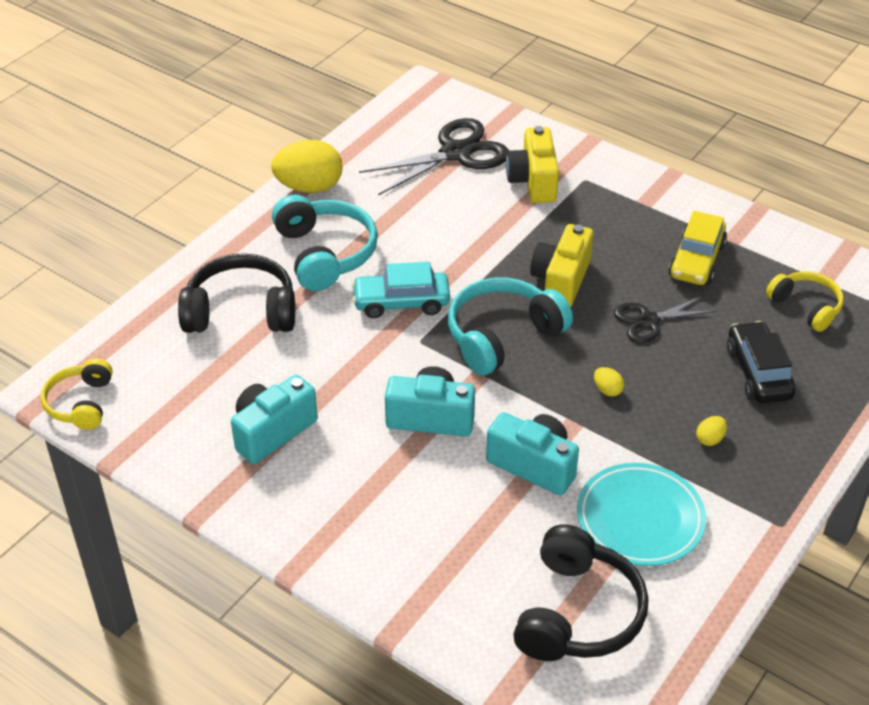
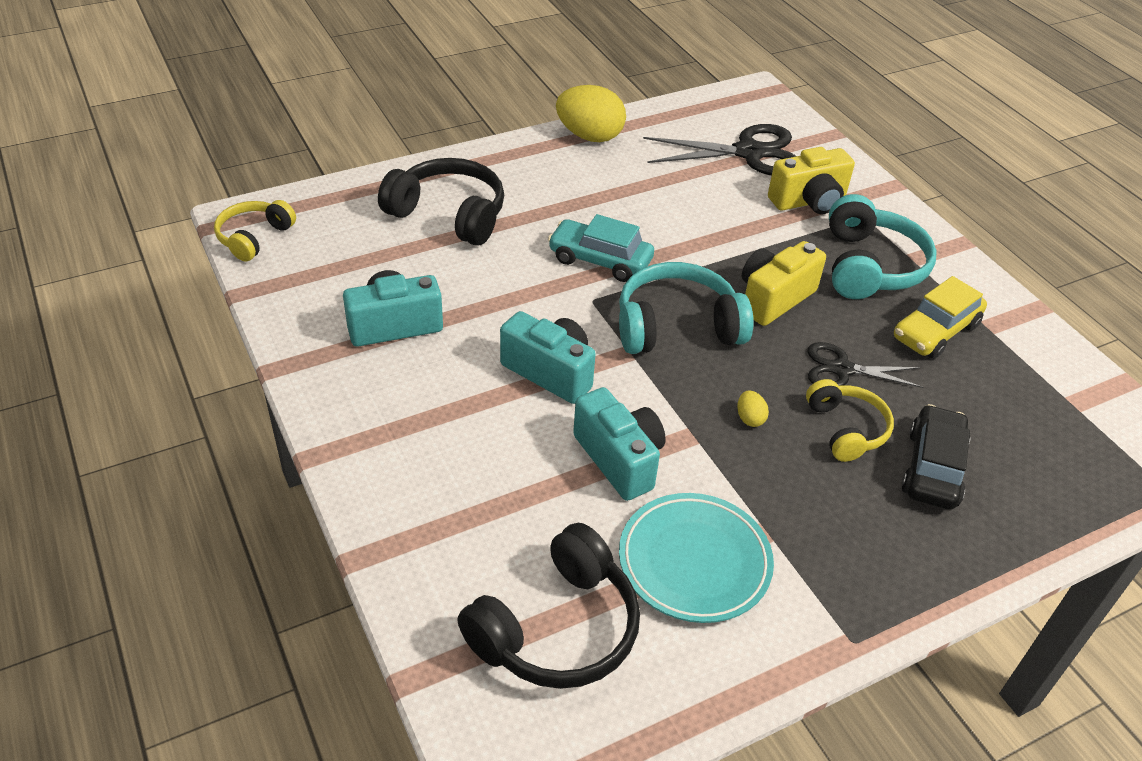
camera: 25 degrees right, 0 degrees up
(325, 254) = (561, 194): turquoise headphones -> turquoise headphones (870, 266)
(533, 181) = (809, 201): yellow camera -> yellow camera turned 135 degrees counterclockwise
(710, 439) = (830, 513): yellow egg -> none
(806, 307) = (1034, 423): yellow headphones -> yellow headphones (846, 429)

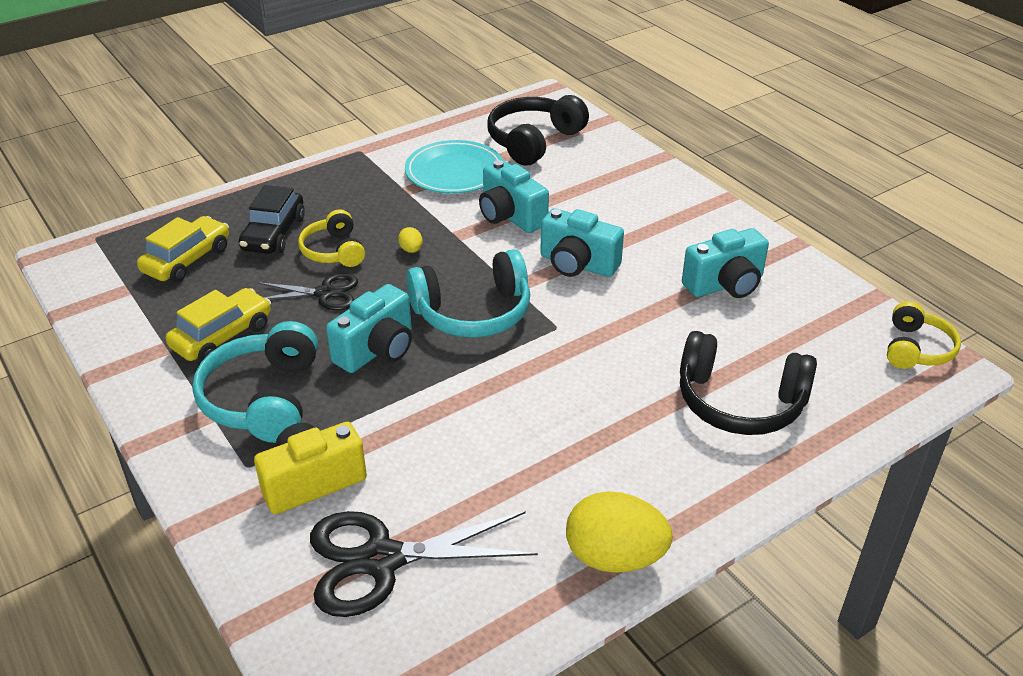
camera: 175 degrees right, 5 degrees down
(600, 260) = (558, 368): turquoise car -> none
(774, 298) = (377, 350): yellow camera -> turquoise camera
(1025, 438) = (187, 260): none -> yellow car

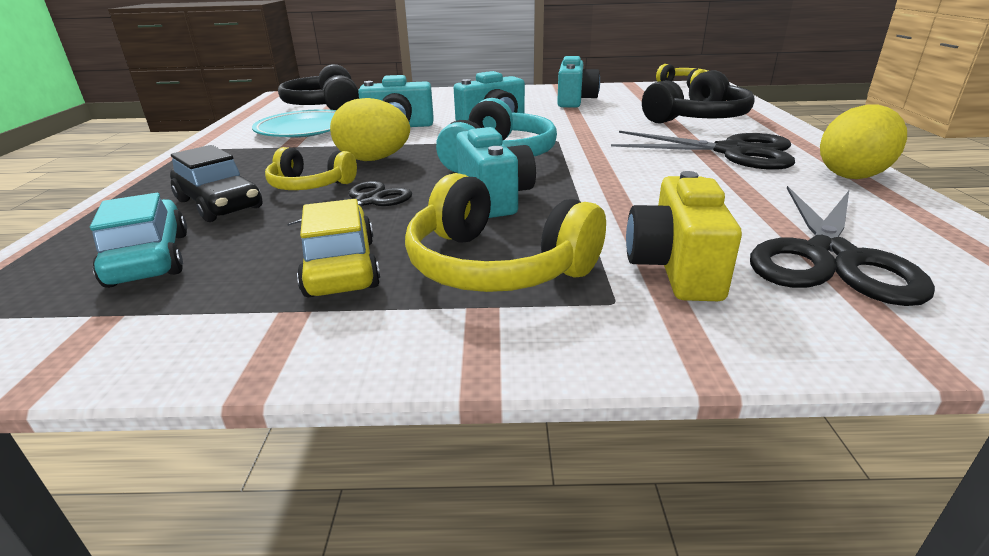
camera: 55 degrees left, 10 degrees down
(187, 260) = (149, 258): yellow car -> turquoise car
(263, 399) = (496, 266): turquoise headphones -> yellow headphones
(411, 250) = (374, 160): yellow egg -> yellow egg, size x2.38
(622, 457) = (732, 152): none -> black scissors

